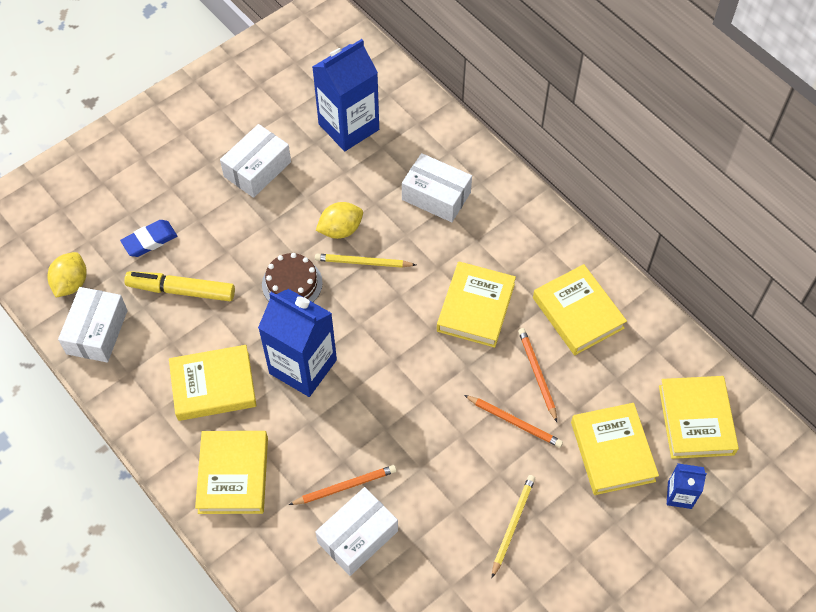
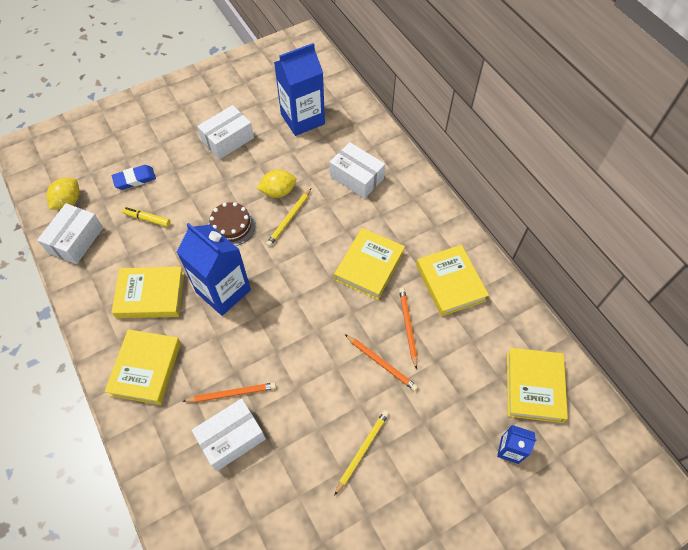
camera: 10 degrees right, 0 degrees up
(181, 290) = (147, 219): yellow marker -> yellow marker, size x0.59
(363, 263) = (289, 219): yellow pencil -> yellow pencil turned 75 degrees counterclockwise
(612, 451) = (458, 401): yellow book -> none

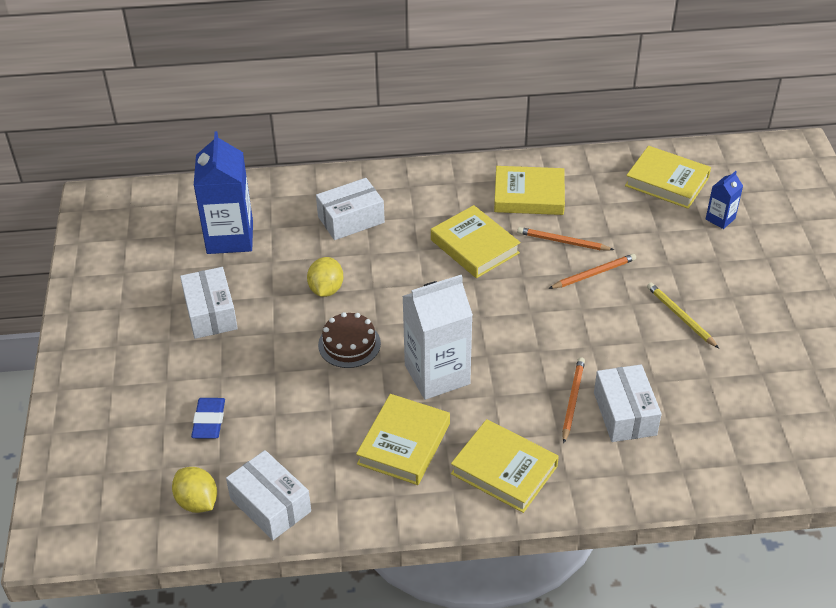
camera: 65 degrees left, 15 degrees down
(147, 219) = (285, 422): yellow marker -> none
(223, 291) = (437, 374): blue carton -> white carton
(289, 219) = (371, 291): yellow pencil -> none

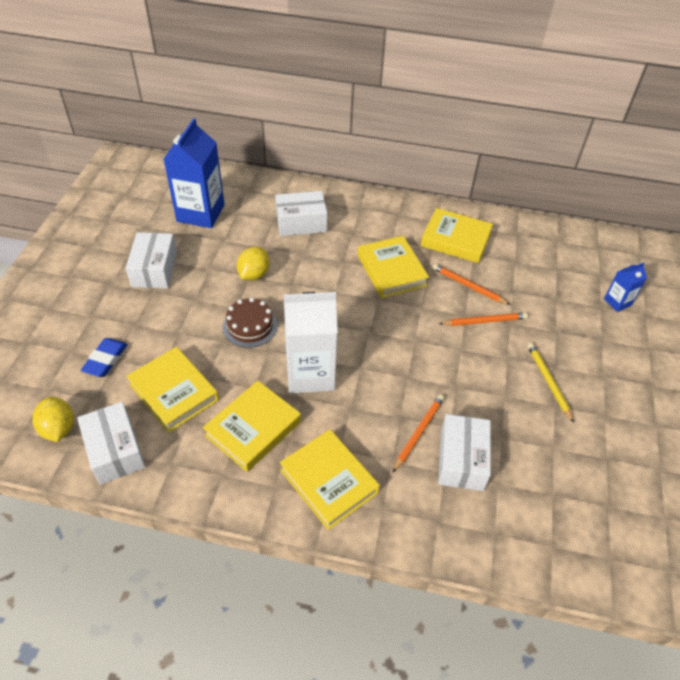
camera: 15 degrees right, 5 degrees up
(667, 182) = (580, 257): yellow book -> yellow book (174, 392)

